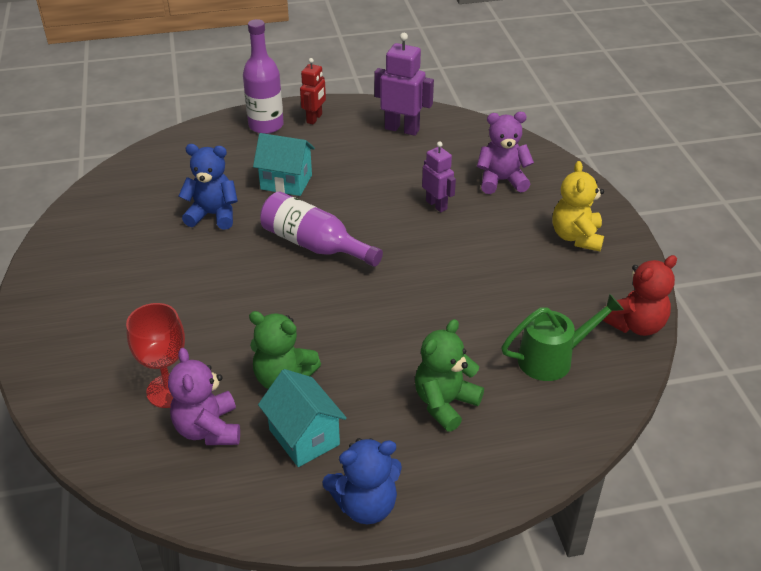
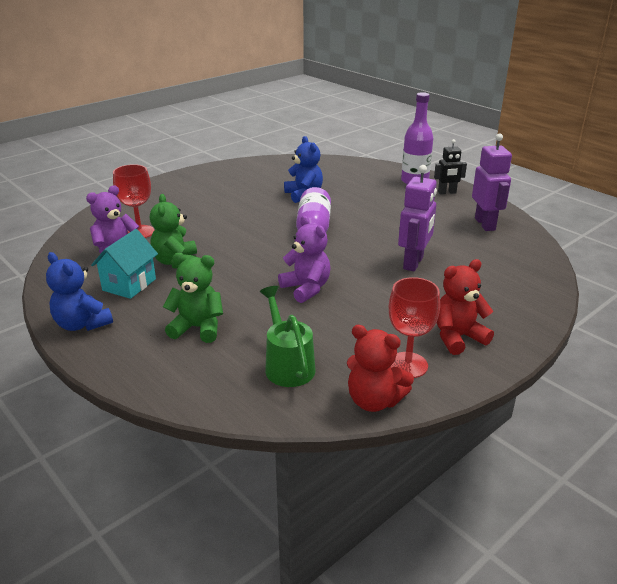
camera: 60 degrees right, 10 degrees down
(286, 182) = (365, 205): turquoise house -> none
(314, 118) = (447, 192): red robot -> black robot
(436, 205) = (413, 263): purple robot -> purple robot, size x1.54
(501, 181) = (483, 281): purple teddy bear -> purple teddy bear (306, 288)
(552, 358) = (287, 365): green watering can -> green watering can turned 150 degrees counterclockwise
(576, 237) = (458, 337): yellow teddy bear -> red teddy bear
(598, 283) = (407, 365): none -> red goblet

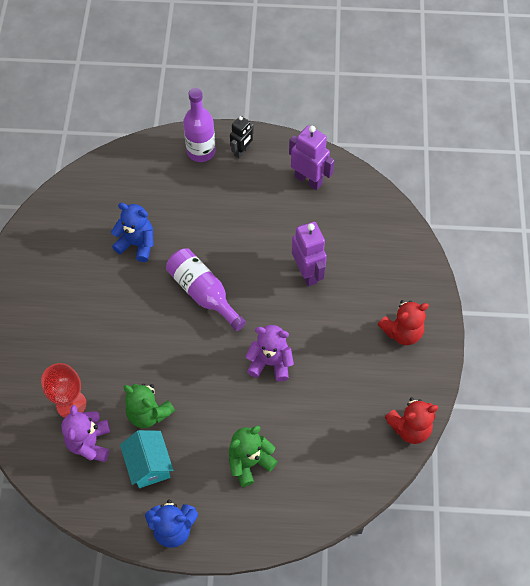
camera: 45 degrees left, 30 degrees up
(287, 365) = (337, 443): green watering can -> none
(407, 365) = (399, 382): red goblet -> none
(458, 337) = (402, 332): red teddy bear -> red teddy bear turned 135 degrees counterclockwise

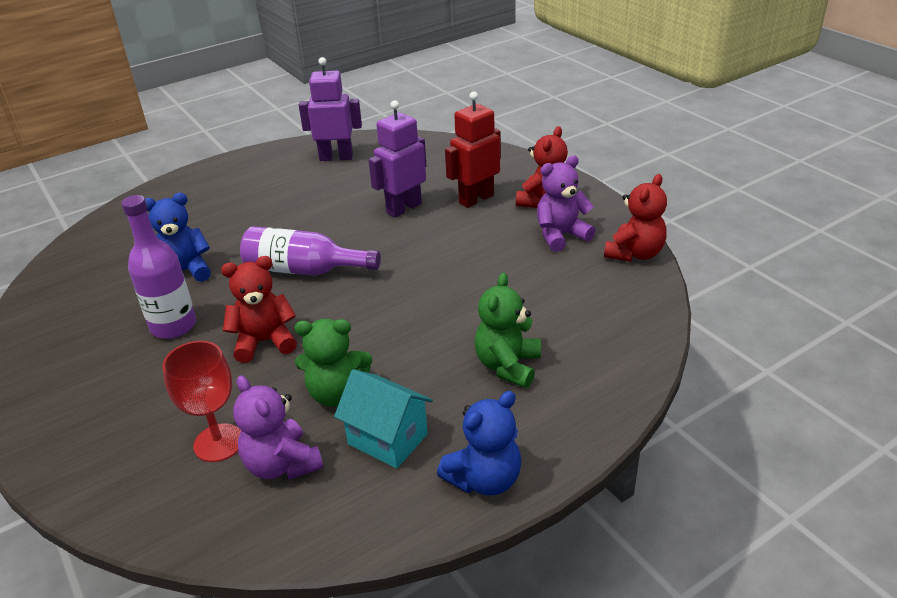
camera: 35 degrees left, 25 degrees down
(140, 343) = (264, 342): none -> red teddy bear
(201, 151) = (199, 185): purple bottle -> purple bottle (173, 326)
(242, 151) = (246, 168): black robot -> none
(270, 362) = (438, 281): purple teddy bear -> purple teddy bear (561, 235)
(307, 273) = (403, 208): purple robot -> purple robot turned 75 degrees counterclockwise
(361, 297) = (476, 199): none -> red robot

